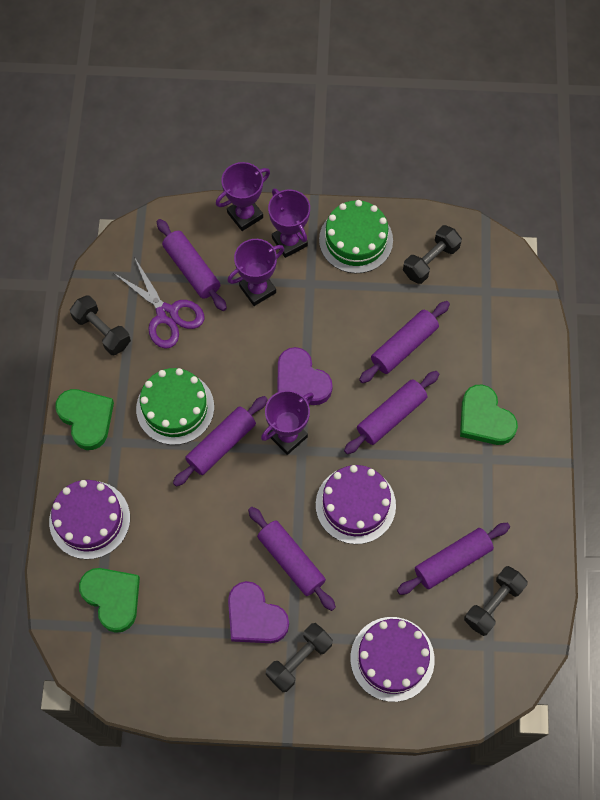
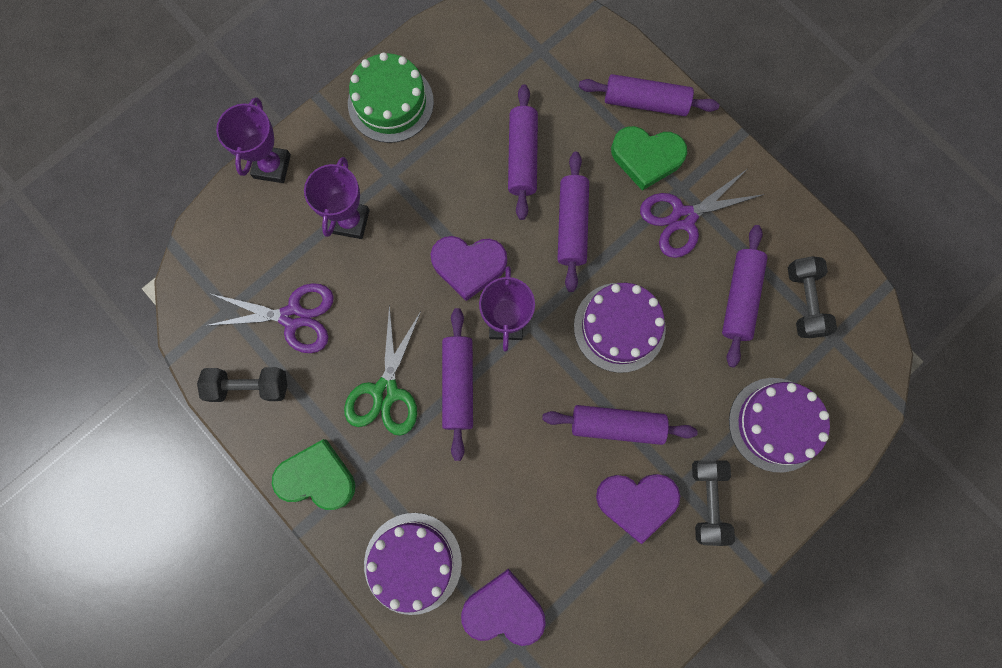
camera: 45 degrees left, 10 degrees up
(112, 598) = (504, 609): green heart -> purple heart
(175, 408) = (385, 392): green cake -> green scissors
(192, 269) = (274, 257): purple rolling pin -> purple rolling pin (645, 102)
(289, 242) = (335, 155): purple trophy -> none
(430, 261) = (470, 65): black dumbbell -> none
(468, 478) = (683, 218): none -> purple scissors

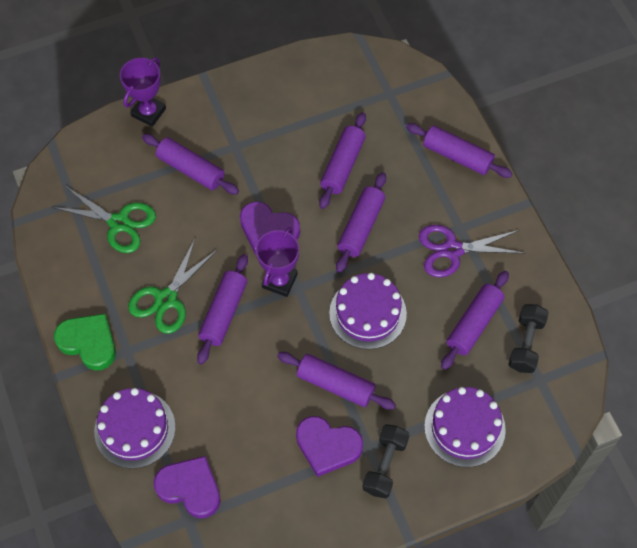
camera: 20 degrees right, 15 degrees down
(249, 387) = (66, 261): black dumbbell -> none
(293, 317) = (119, 223): purple scissors -> green scissors
(350, 221) = (191, 169): purple trophy -> purple rolling pin
(390, 103) = (257, 95): green cake -> none
(646, 158) = (441, 197): green heart -> none

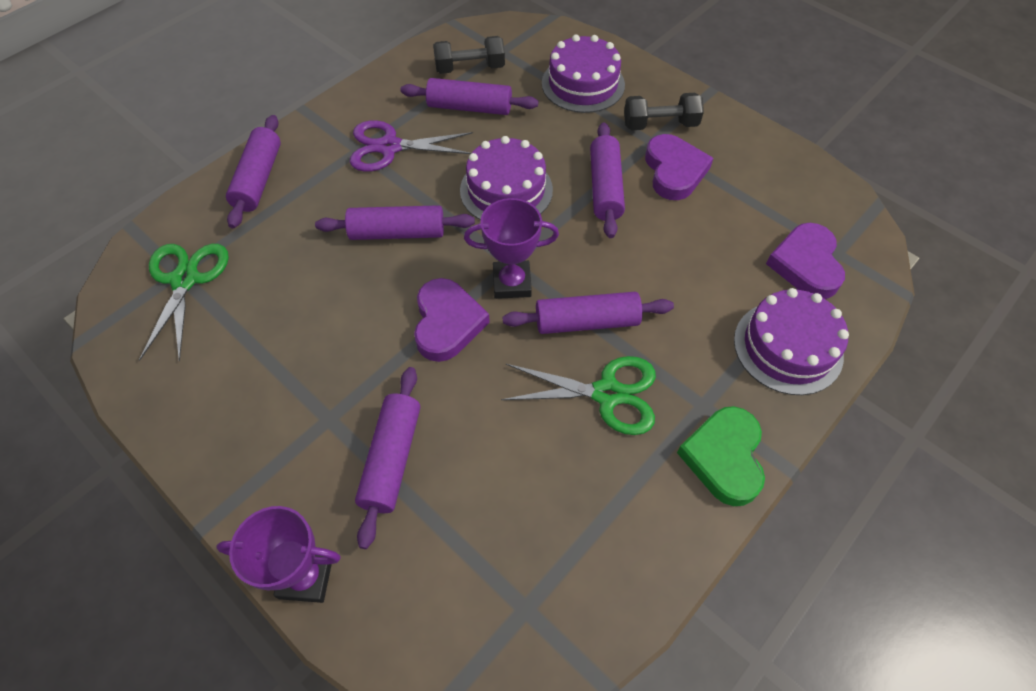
camera: 115 degrees left, 5 degrees down
(119, 223) = (527, 515): green scissors -> green scissors (185, 280)
(342, 165) = (314, 281): purple rolling pin -> none
(452, 250) = (389, 147): purple scissors -> purple scissors turned 120 degrees clockwise

